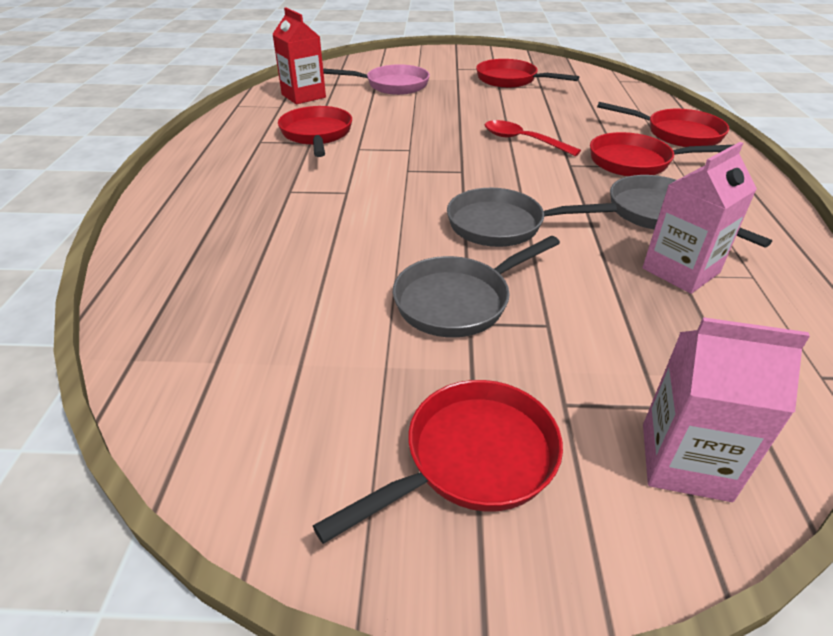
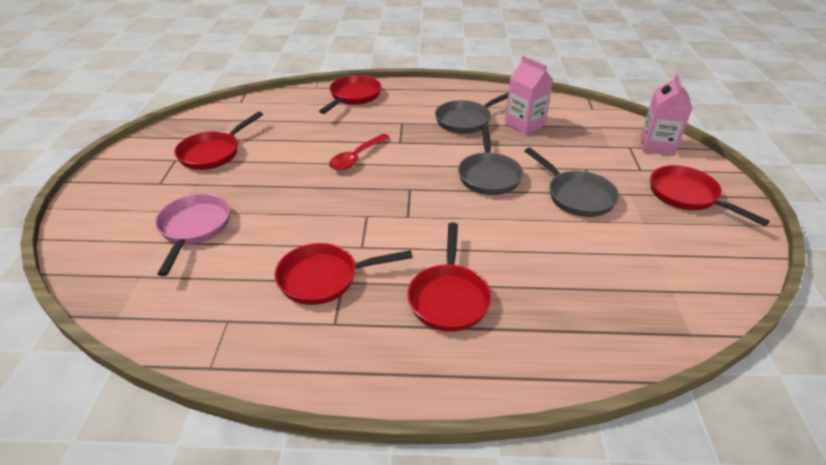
camera: 90 degrees left, 0 degrees up
(303, 96) = (199, 302): red carton -> none
(636, 162) = (397, 118): red pan -> red pan (449, 297)

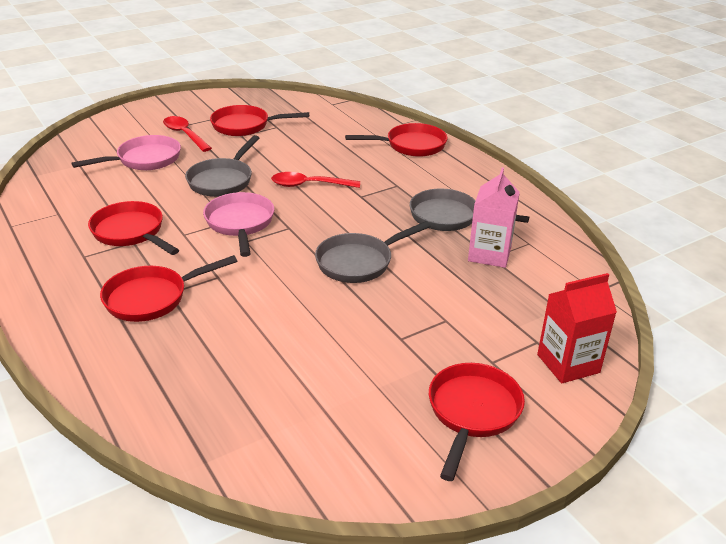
camera: 55 degrees right, 5 degrees down
(179, 190) = (185, 134): none -> red spoon
(378, 210) = (240, 224): none -> pink pan
(576, 196) = (381, 327): grey pan -> grey pan (222, 180)
(657, 146) = (568, 363): pink carton -> red carton

